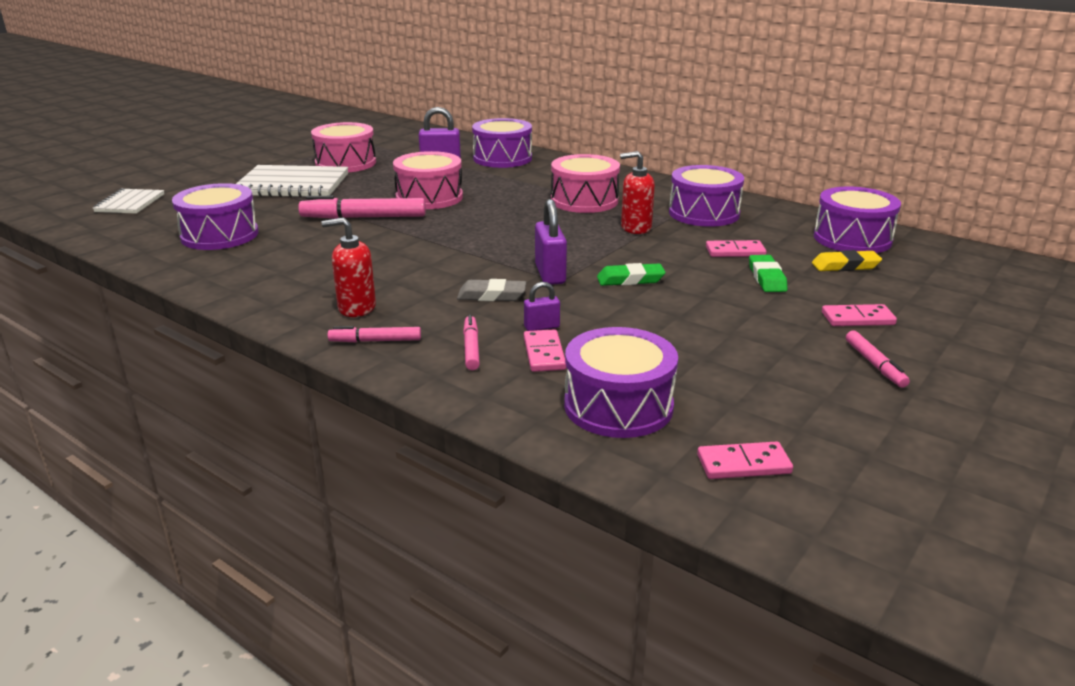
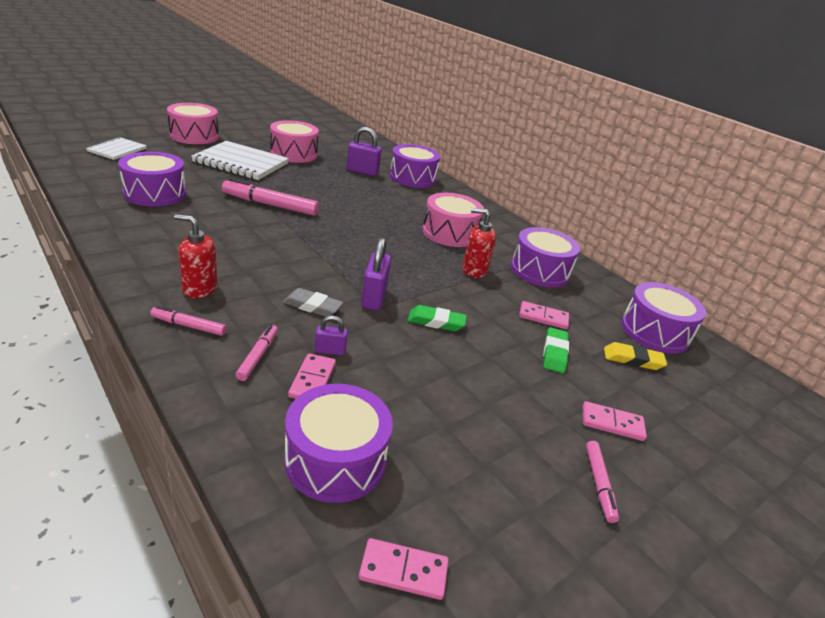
camera: 10 degrees right, 5 degrees up
(429, 197) = (332, 199): pink drum -> pink drum (194, 136)

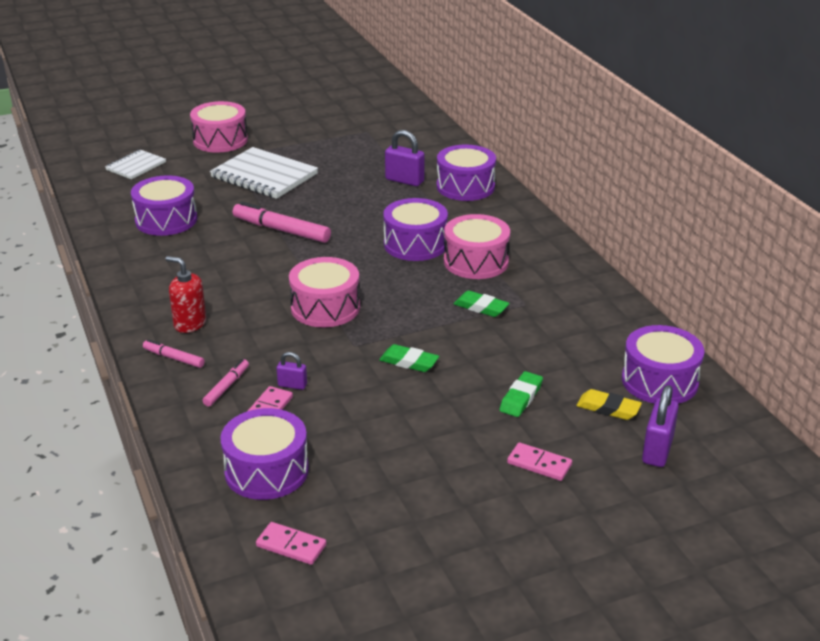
camera: 20 degrees right, 0 degrees up
(293, 154) = (329, 159): pink drum -> pink drum (325, 307)
(312, 306) = (290, 343): grey eraser -> none
(374, 298) = (354, 336): purple padlock -> purple padlock (657, 450)
(474, 270) = (481, 307): red soap dispenser -> green eraser
(540, 271) = (562, 308): purple drum -> purple drum (415, 244)
(543, 317) = (532, 361): pink domino -> none
(599, 484) = (490, 509): pink marker -> none

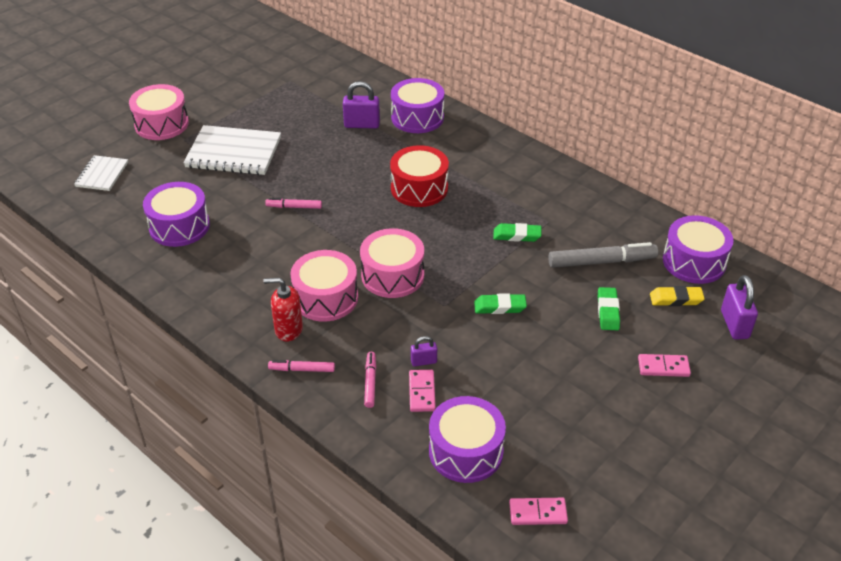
camera: 25 degrees left, 10 degrees up
(281, 230) = (294, 207): pink marker -> pink marker, size x0.54
(415, 244) = (419, 188): purple drum -> red drum
(476, 261) = (480, 191): pink drum -> pink drum (326, 298)
(553, 353) = (601, 262): none -> grey marker

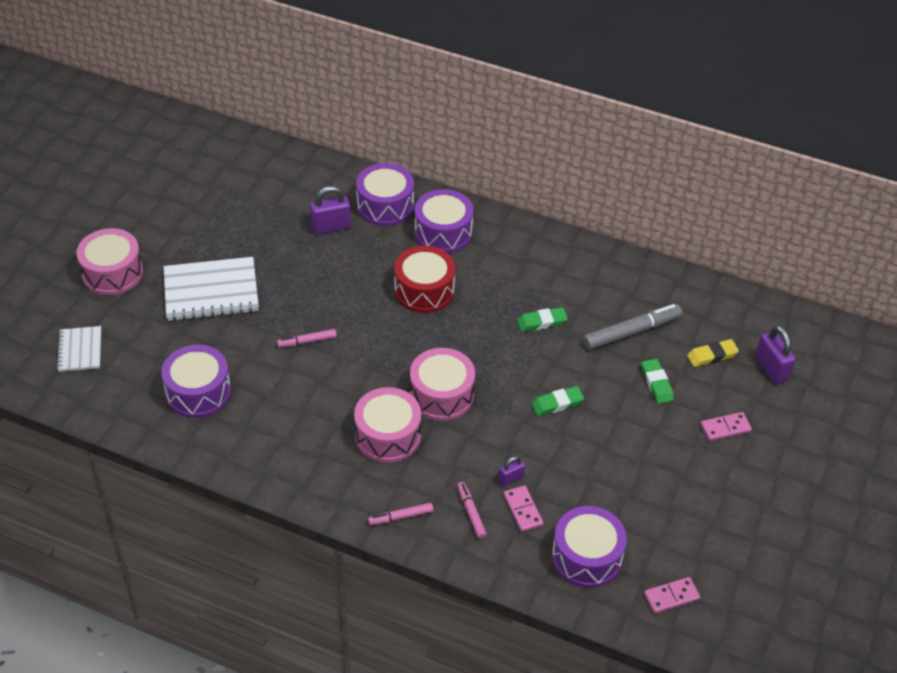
camera: 20 degrees left, 5 degrees up
(288, 330) = (367, 479): red soap dispenser -> none
(694, 262) = (714, 312): purple drum -> purple drum (443, 232)

